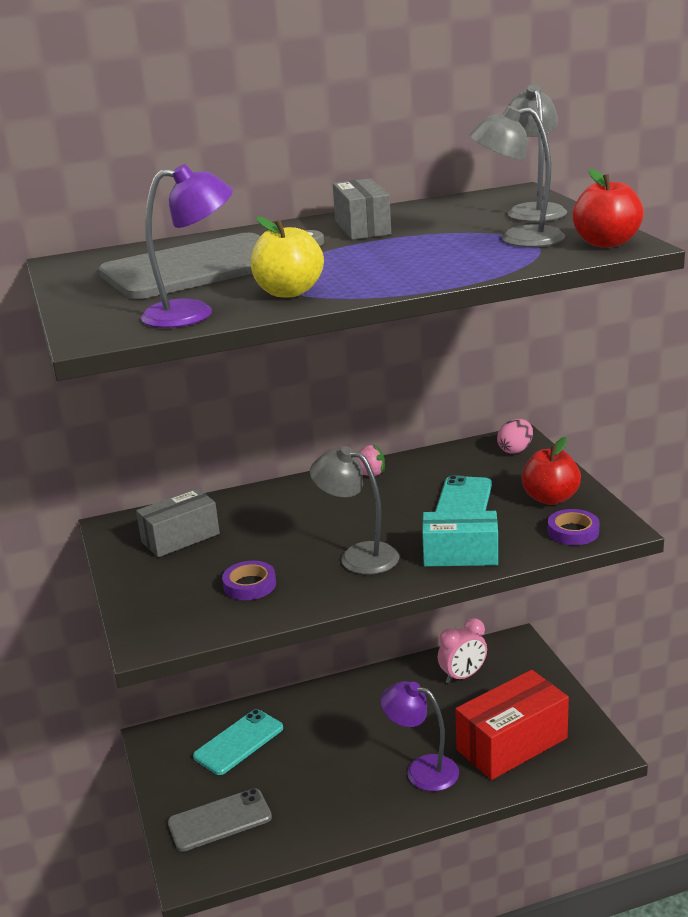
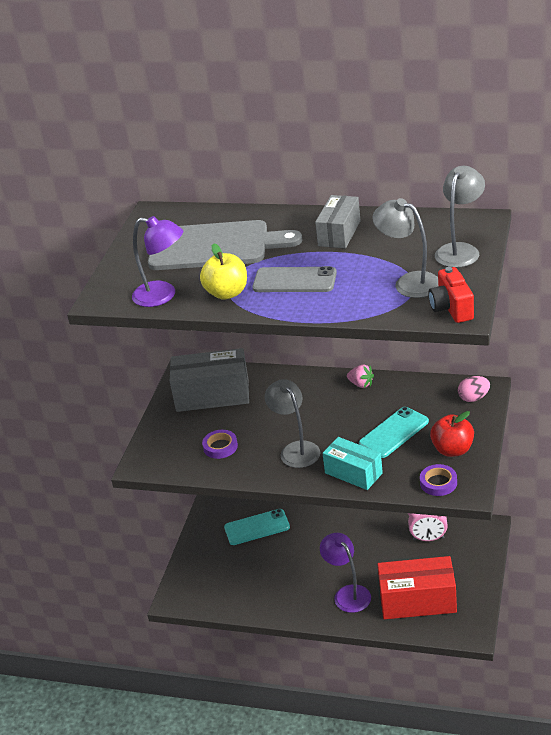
camera: 35 degrees right, 10 degrees up
(180, 538) = (212, 395): grey box -> grey box, size x1.57
(220, 820) = (211, 574): grey phone -> grey phone (294, 280)
(606, 243) = (451, 308): red apple -> red camera

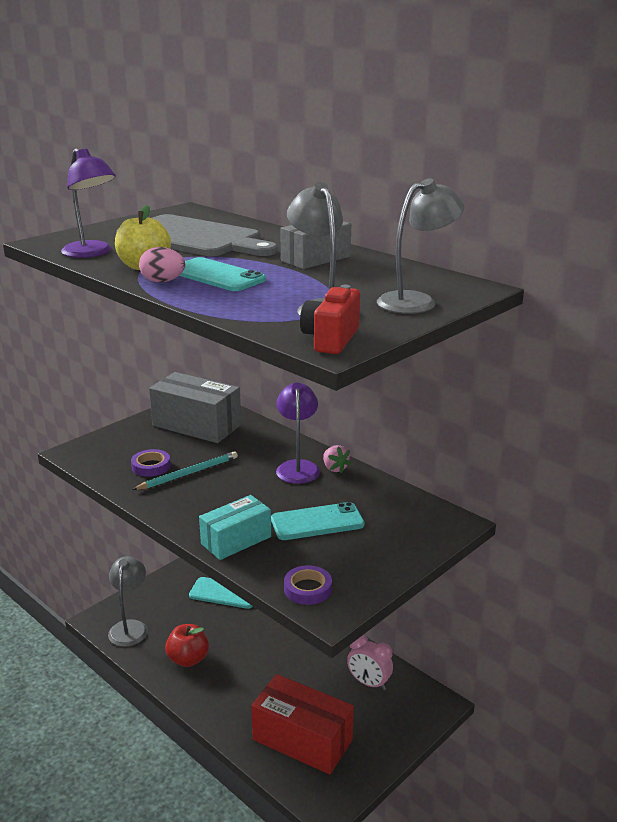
camera: 25 degrees right, 10 degrees down
(257, 439) = (189, 473): none -> turquoise pencil
(294, 280) = (216, 275): grey phone -> turquoise phone
(296, 449) = (210, 496): grey lamp -> grey lamp (130, 627)
(348, 593) = (244, 695): purple lamp -> purple lamp (298, 467)
(353, 473) = (236, 540): turquoise box -> turquoise box turned 75 degrees clockwise
(452, 450) = (358, 564): red apple -> red apple (188, 659)
(473, 398) = (434, 526): pink egg -> pink egg (163, 281)

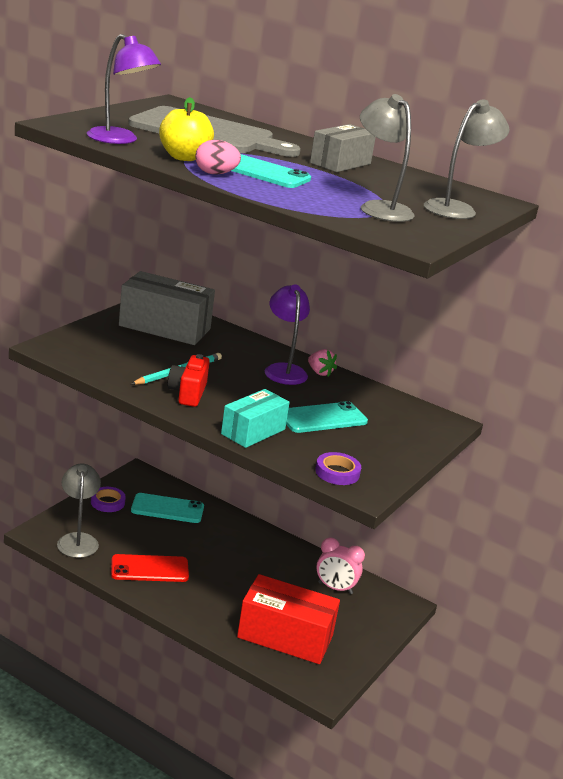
camera: 15 degrees left, 0 degrees up
(151, 466) = (137, 364): purple tape -> purple tape (108, 502)
(188, 659) = (149, 569): red apple -> red phone
(331, 339) = (407, 235): red camera -> red camera (188, 393)

